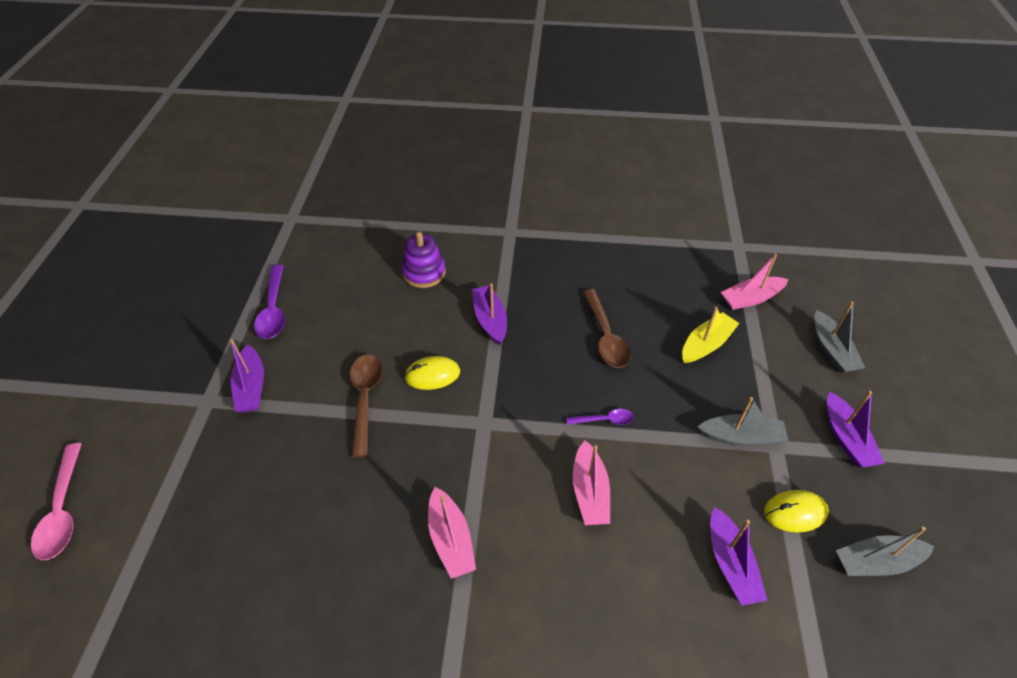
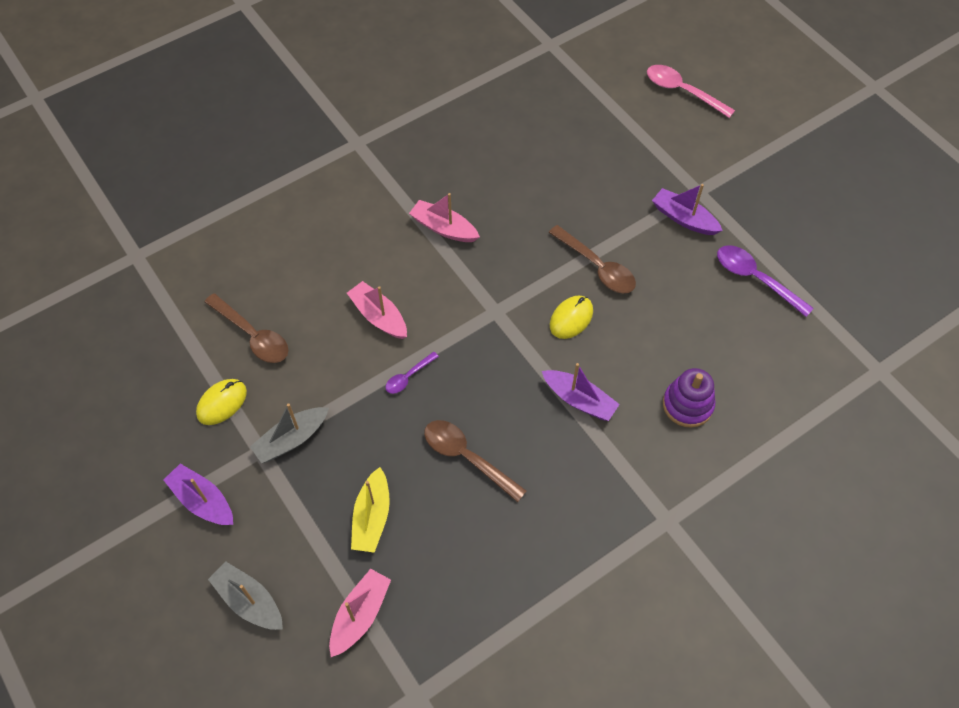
camera: 140 degrees right, 10 degrees up
(730, 563) = (252, 335): purple boat -> brown spoon
(876, 562) = (149, 405): grey boat -> none

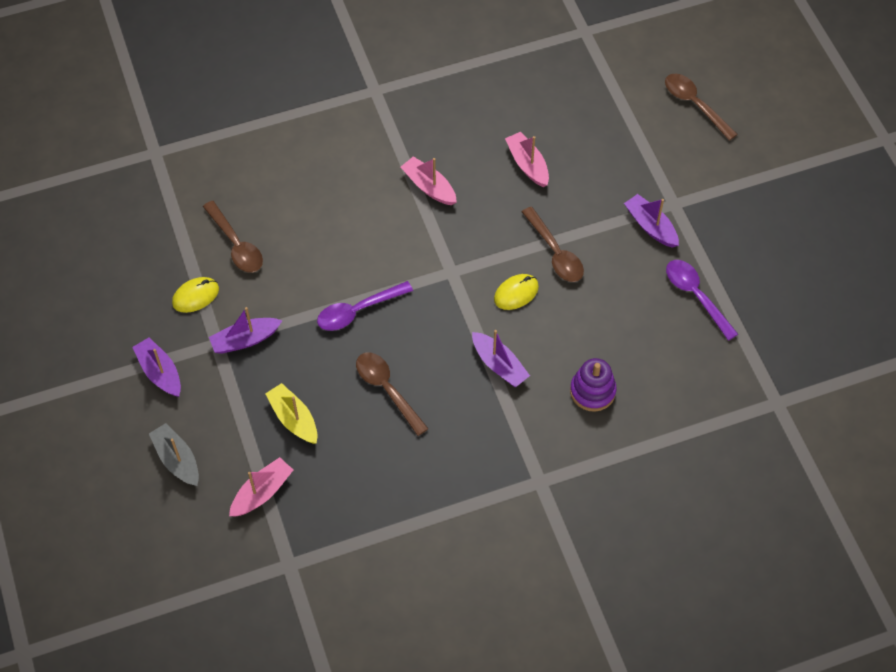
camera: 15 degrees right, 0 degrees up
(291, 439) = (245, 340): grey boat -> purple boat
(372, 517) = (293, 419): yellow boat -> yellow boat turned 120 degrees clockwise
(379, 316) = (348, 253): pink boat -> pink boat (527, 164)
(408, 377) = (358, 311): purple spoon -> purple spoon, size x1.78
(683, 91) = (695, 105): pink spoon -> brown spoon

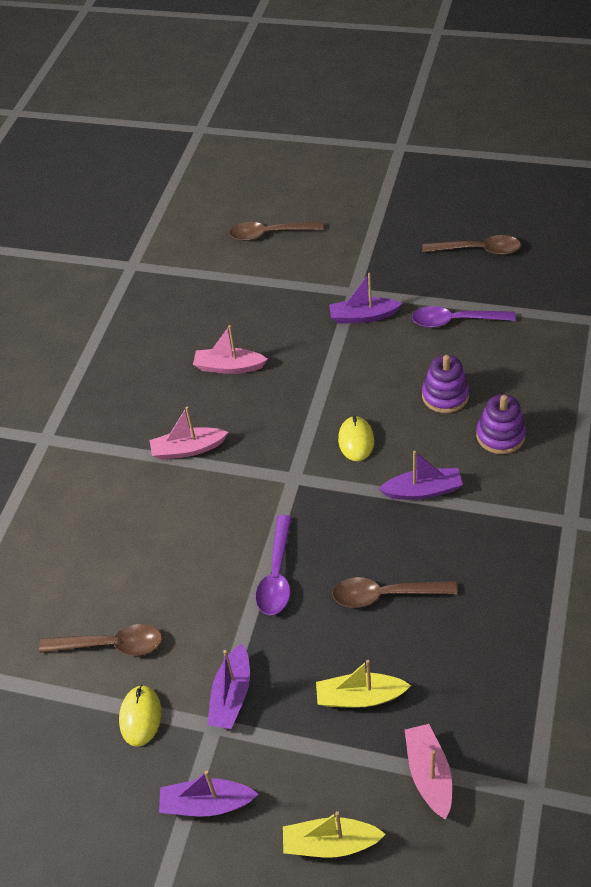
camera: 50 degrees left, 10 degrees down
(177, 459) = (330, 843): grey boat -> yellow boat
(555, 252) = (336, 392): brown spoon -> brown spoon (477, 250)
(606, 331) = (445, 396): none -> purple stacking toy

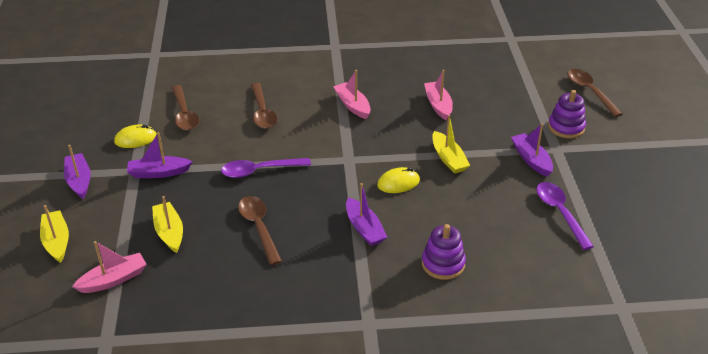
camera: 65 degrees right, 10 degrees down
(332, 385) = (448, 159): none -> yellow boat
(445, 396) = (470, 223): purple stacking toy -> purple stacking toy (566, 127)
(477, 250) = (659, 211): brown spoon -> brown spoon (262, 112)

